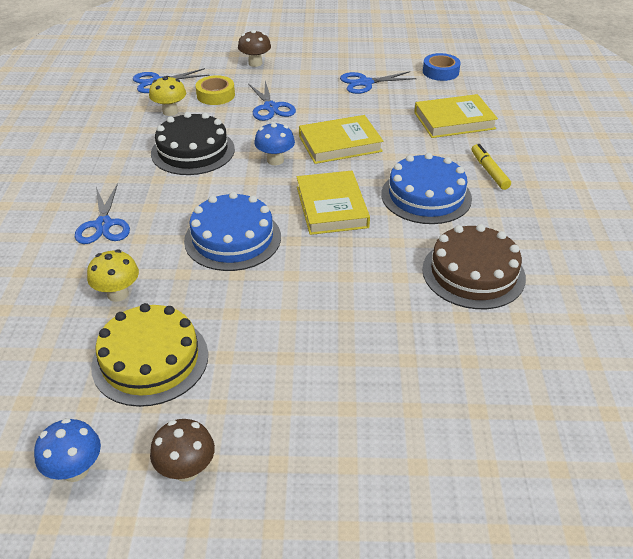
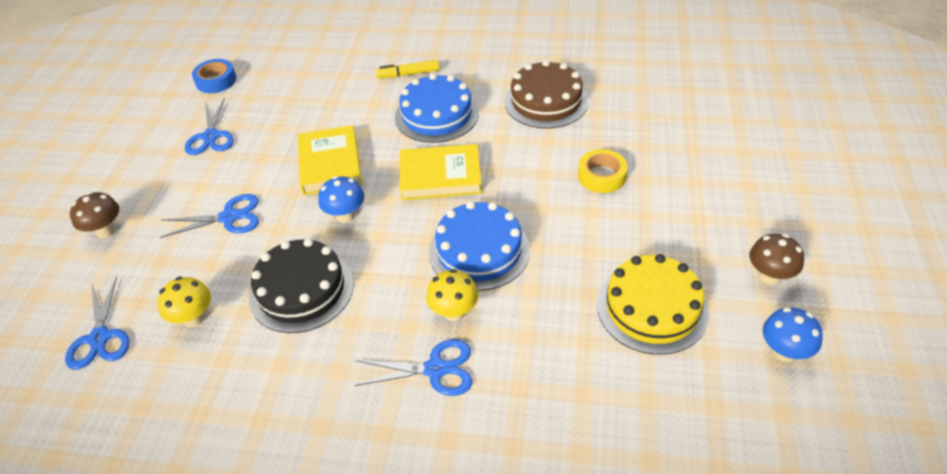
camera: 80 degrees left, 5 degrees up
(118, 294) = (559, 343): yellow mushroom -> yellow mushroom (454, 312)
(215, 95) = (172, 270): yellow tape -> yellow tape (601, 176)
(454, 120) = (316, 83): yellow book -> none

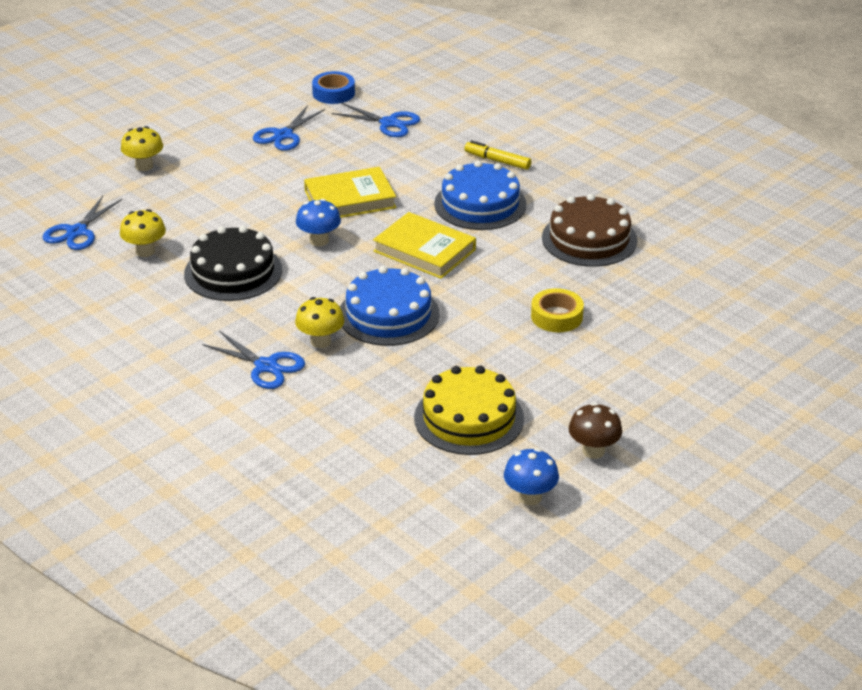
camera: 35 degrees right, 10 degrees down
(105, 231) = (144, 166): brown mushroom -> yellow mushroom
(229, 217) = (235, 199): blue scissors -> blue scissors (389, 123)
(330, 164) = (350, 199): yellow book -> yellow book turned 45 degrees clockwise

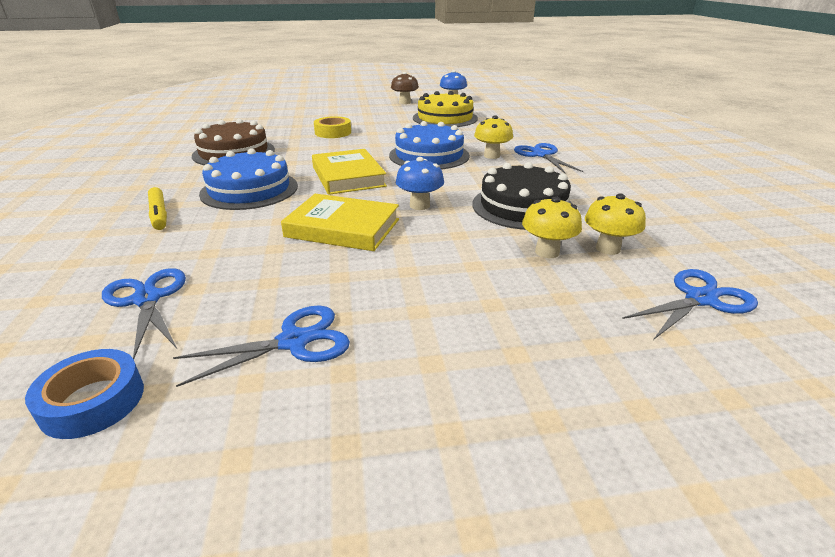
camera: 145 degrees left, 5 degrees down
(144, 166) = (561, 376): yellow mushroom -> yellow mushroom (547, 252)

